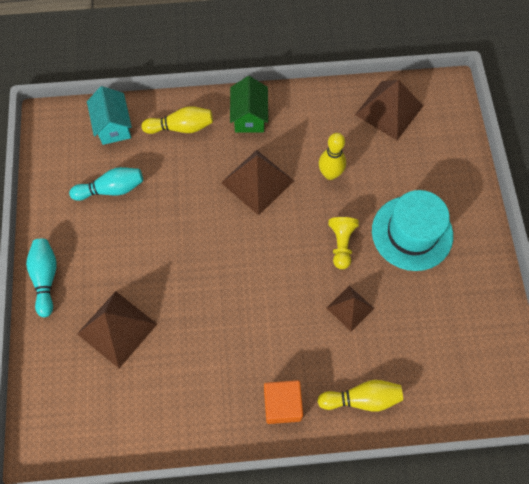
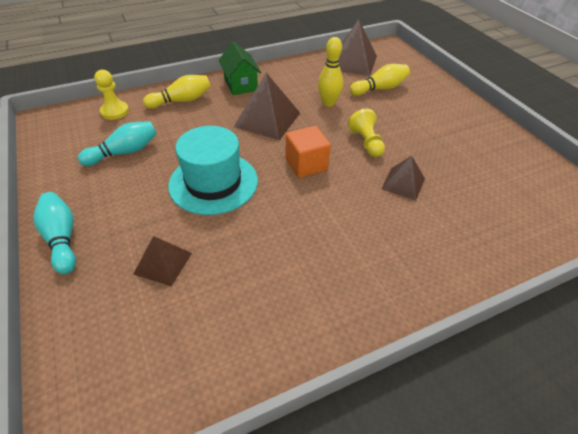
camera: 20 degrees left, 20 degrees down
(113, 126) = (115, 111): turquoise house -> yellow pawn
(117, 329) = (163, 263): brown pyramid -> brown pyramid, size x0.60
(282, 405) = (387, 282): orange cube -> orange cube (306, 164)
(362, 399) = (464, 252): yellow bowling pin -> yellow bowling pin (379, 89)
(412, 233) = (420, 123): turquoise hat -> turquoise hat (213, 182)

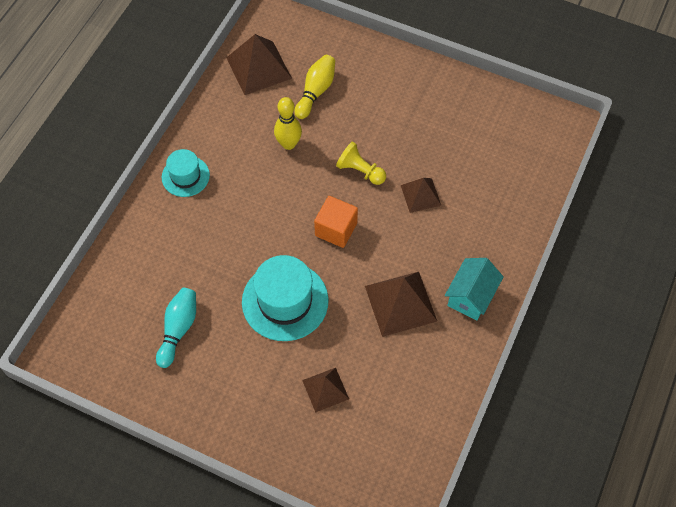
camera: 40 degrees left, 15 degrees up
(62, 239) = (234, 431): turquoise bowling pin -> none
(115, 111) = (109, 296): yellow pawn -> none
(181, 101) = (155, 237): yellow bowling pin -> none
(240, 84) = (185, 176): green house -> turquoise hat
(267, 119) = (256, 203): brown pyramid -> brown pyramid (400, 303)
(378, 286) = (471, 296): none -> turquoise house

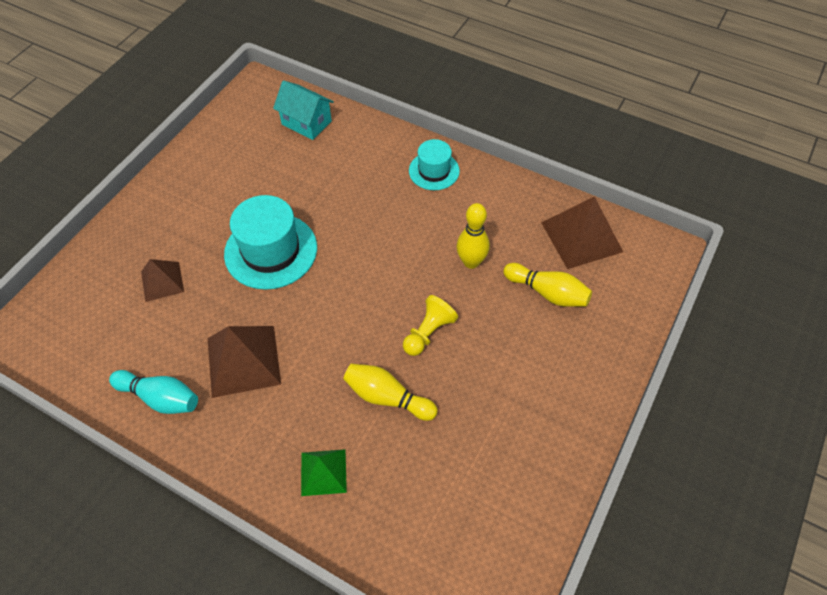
camera: 95 degrees right, 5 degrees down
(178, 329) = (259, 166): turquoise bowling pin -> turquoise bowling pin (160, 398)
(336, 229) = (350, 302): orange cube -> none
(420, 195) = (387, 397): brown pyramid -> yellow bowling pin
(471, 296) = (235, 440): turquoise house -> turquoise house (306, 123)
(486, 231) = (323, 472): none -> green pyramid

